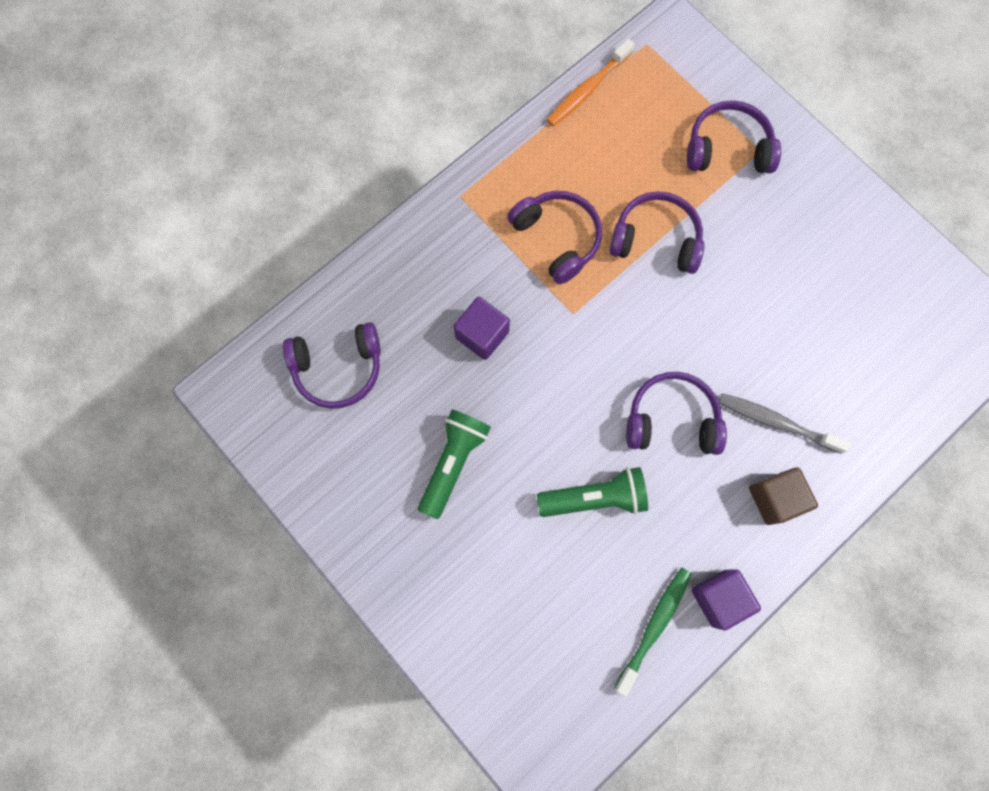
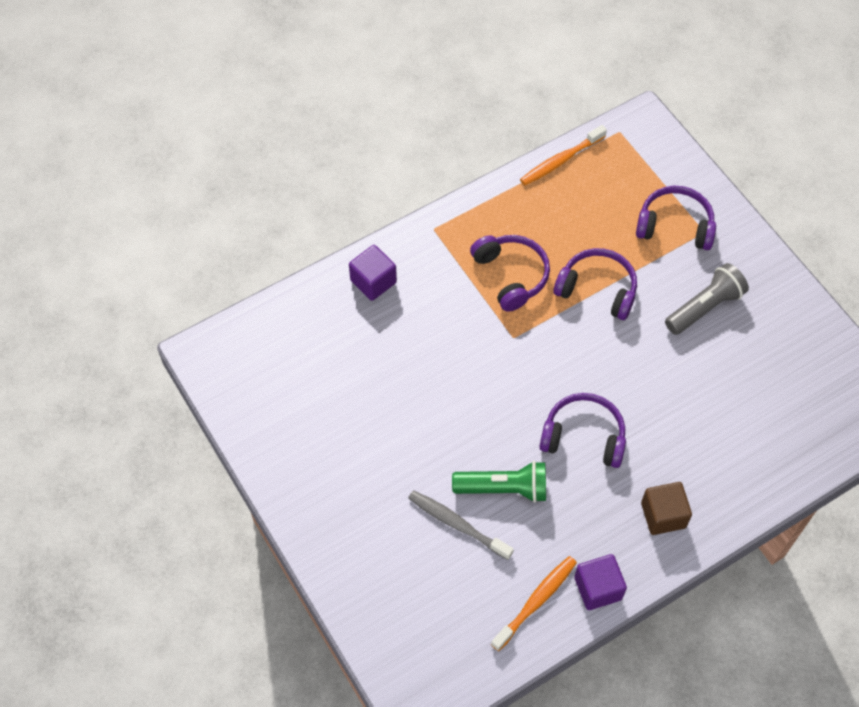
camera: 10 degrees right, 15 degrees down
(338, 368) = (302, 349): purple headphones -> none
(453, 462) = (386, 440): green flashlight -> none
(482, 334) = (431, 342): purple cube -> purple cube (373, 281)
(654, 626) = (536, 601): green toothbrush -> orange toothbrush
(776, 422) = (676, 454): grey toothbrush -> grey toothbrush (457, 524)
(777, 241) = (704, 307): none -> grey flashlight

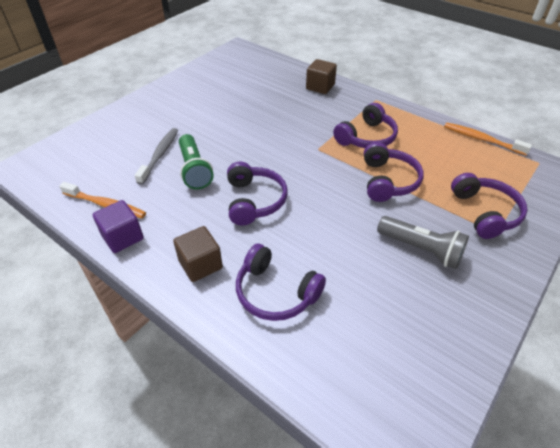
camera: 70 degrees right, 15 degrees down
(373, 281) = (320, 87): purple cube -> brown cube
(719, 455) = (276, 292): none -> purple headphones

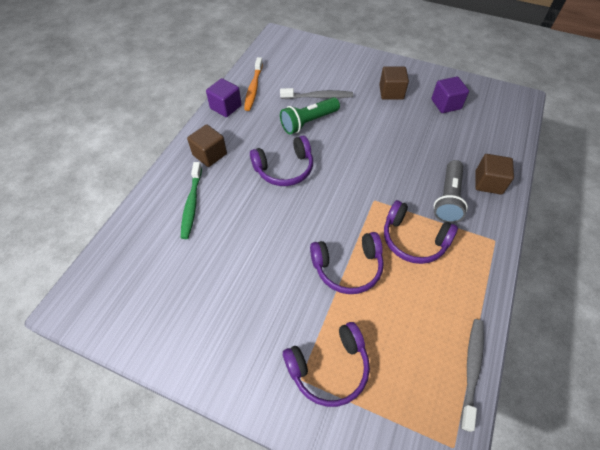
camera: 75 degrees right, 10 degrees up
(187, 107) = (391, 92): none -> brown cube
(222, 82) = (446, 104): none -> purple cube
(276, 292) = (192, 204): purple headphones -> green toothbrush
(421, 249) = (259, 304): grey flashlight -> grey flashlight (448, 199)
(482, 139) = (471, 369): orange toothbrush -> grey toothbrush

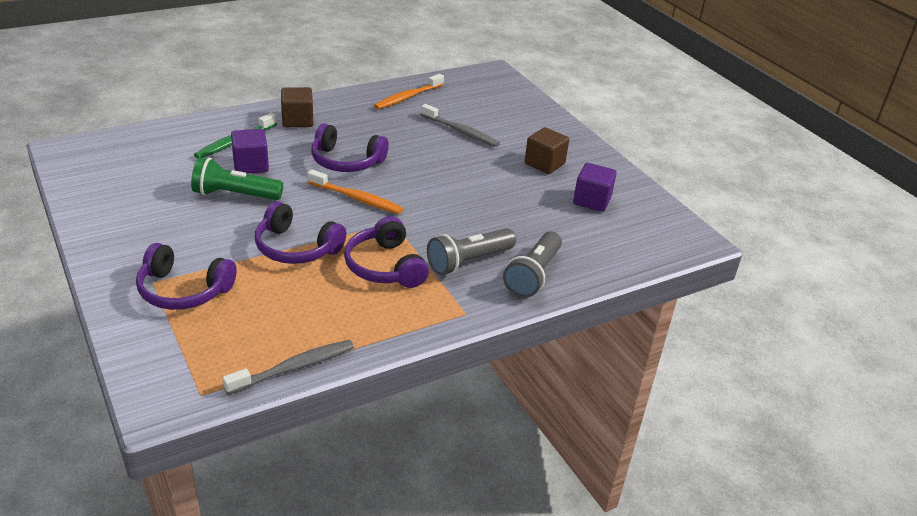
camera: 35 degrees right, 20 degrees down
(226, 107) = (361, 98): purple cube -> purple cube (251, 165)
(308, 122) = (421, 143): green flashlight -> green flashlight (235, 195)
(329, 196) = (356, 198): none -> orange toothbrush
(488, 183) = (533, 275): brown cube -> grey flashlight

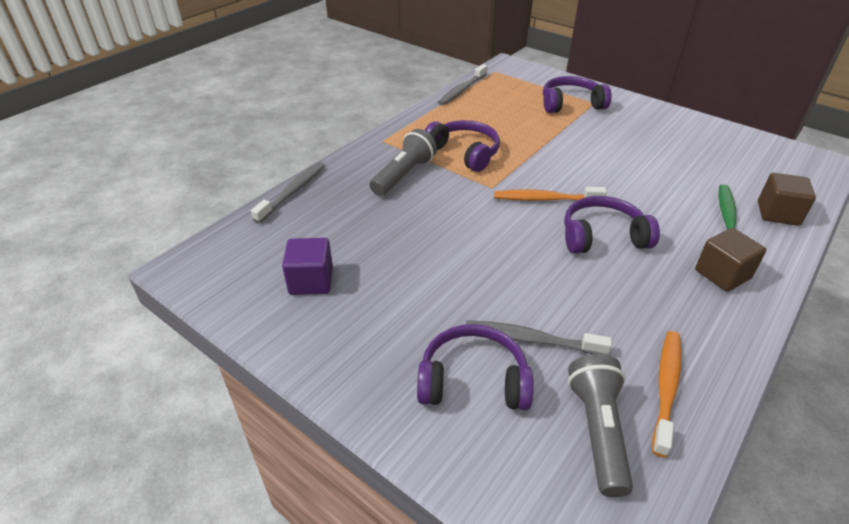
camera: 160 degrees right, 5 degrees up
(235, 195) = (640, 169): green flashlight -> none
(251, 165) = (673, 200): purple cube -> none
(296, 248) = (540, 146): purple headphones -> purple headphones (473, 380)
(533, 275) = (344, 180): grey flashlight -> grey flashlight (597, 431)
(544, 164) = (389, 321): brown cube -> brown cube (778, 213)
(591, 279) = (293, 192): none -> grey toothbrush

